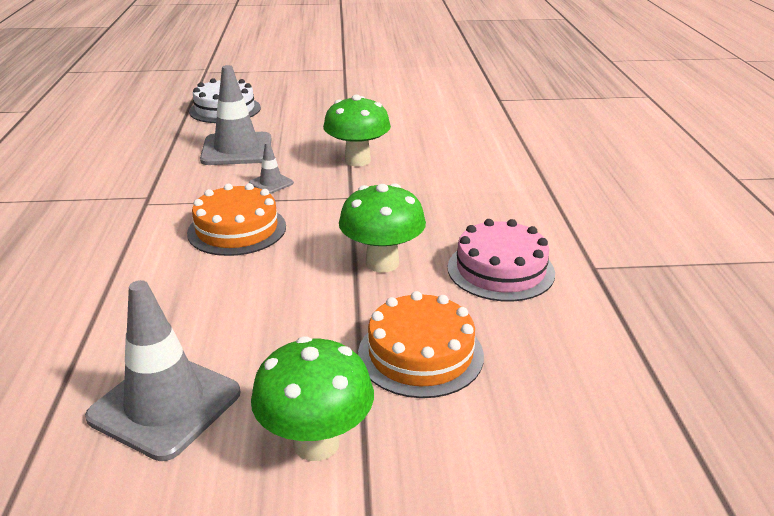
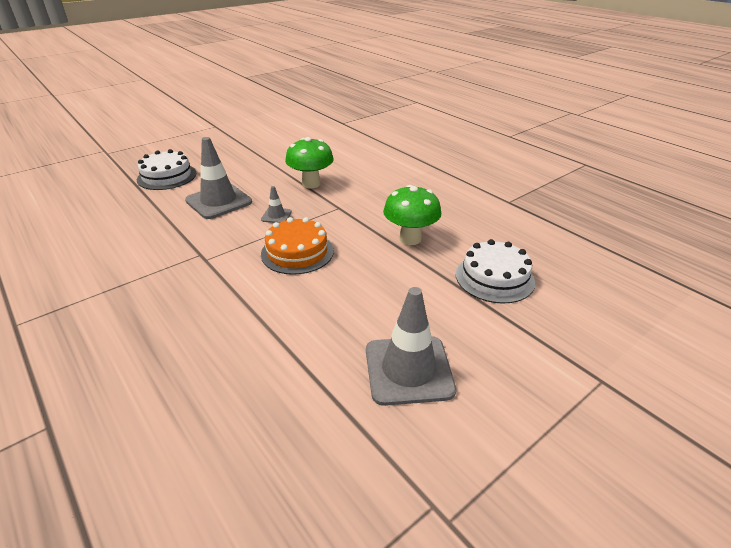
camera: 35 degrees left, 5 degrees up
(316, 443) = (510, 345): green mushroom -> none
(420, 354) = (494, 278): orange cake -> white cake
(500, 270) = (471, 219): pink cake -> none

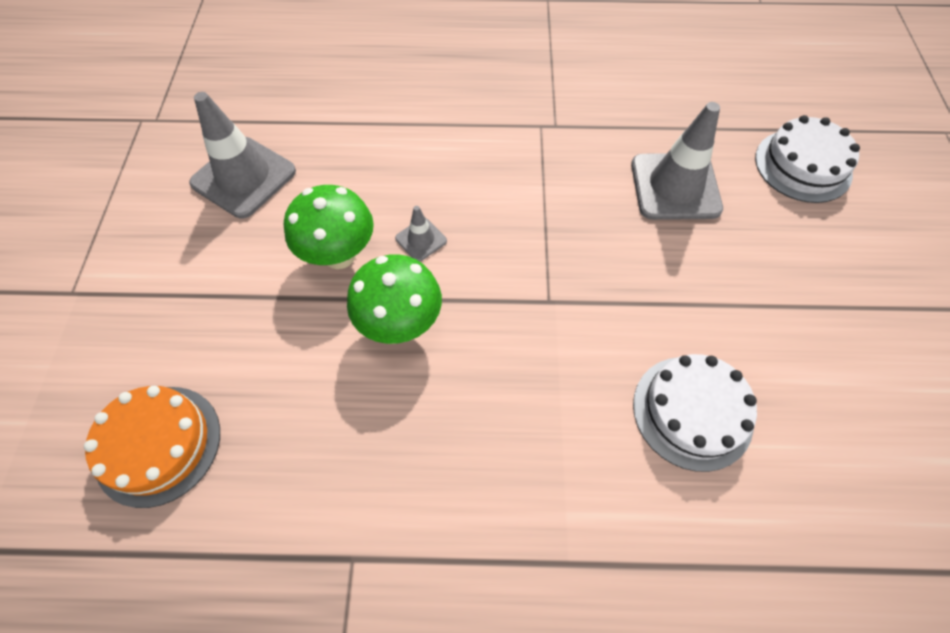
camera: 130 degrees right, 25 degrees up
(276, 216) = (585, 223): grey traffic cone -> grey traffic cone (421, 240)
(297, 252) = (482, 200): orange cake -> orange cake (158, 444)
(311, 184) = (652, 313): green mushroom -> green mushroom (339, 255)
(494, 278) = (248, 343): white cake -> white cake (692, 412)

